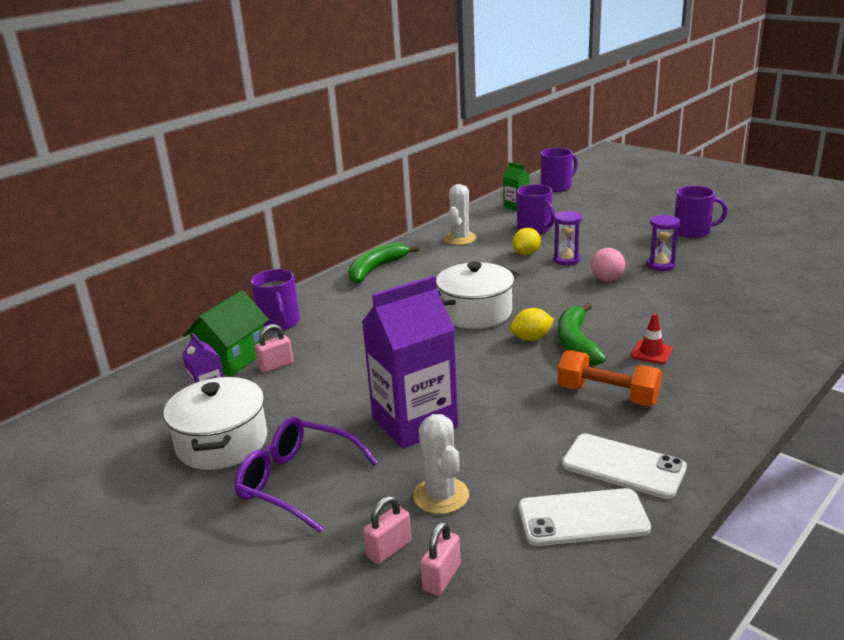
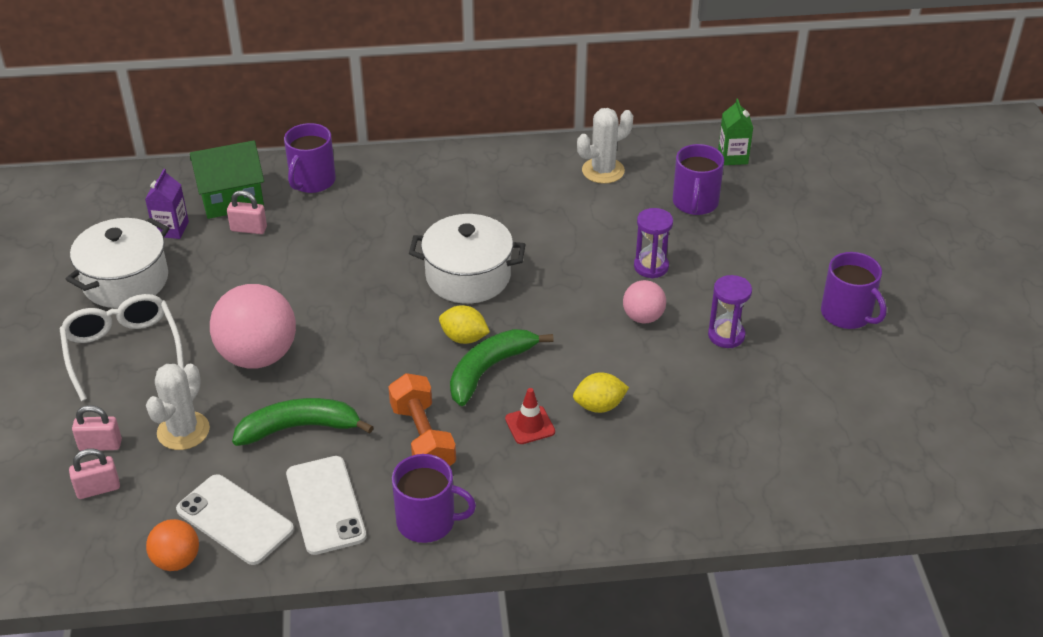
camera: 40 degrees right, 15 degrees up
(296, 482) = (123, 350): purple glasses -> white glasses
(376, 269) = (471, 164): green banana -> green banana (299, 428)
(414, 422) = (258, 356): purple carton -> pink ball
(526, 253) = (629, 232): yellow lemon -> yellow lemon (599, 406)
(556, 187) = (828, 152): purple mug -> purple mug (427, 521)
(593, 574) = (177, 560): none -> orange ball

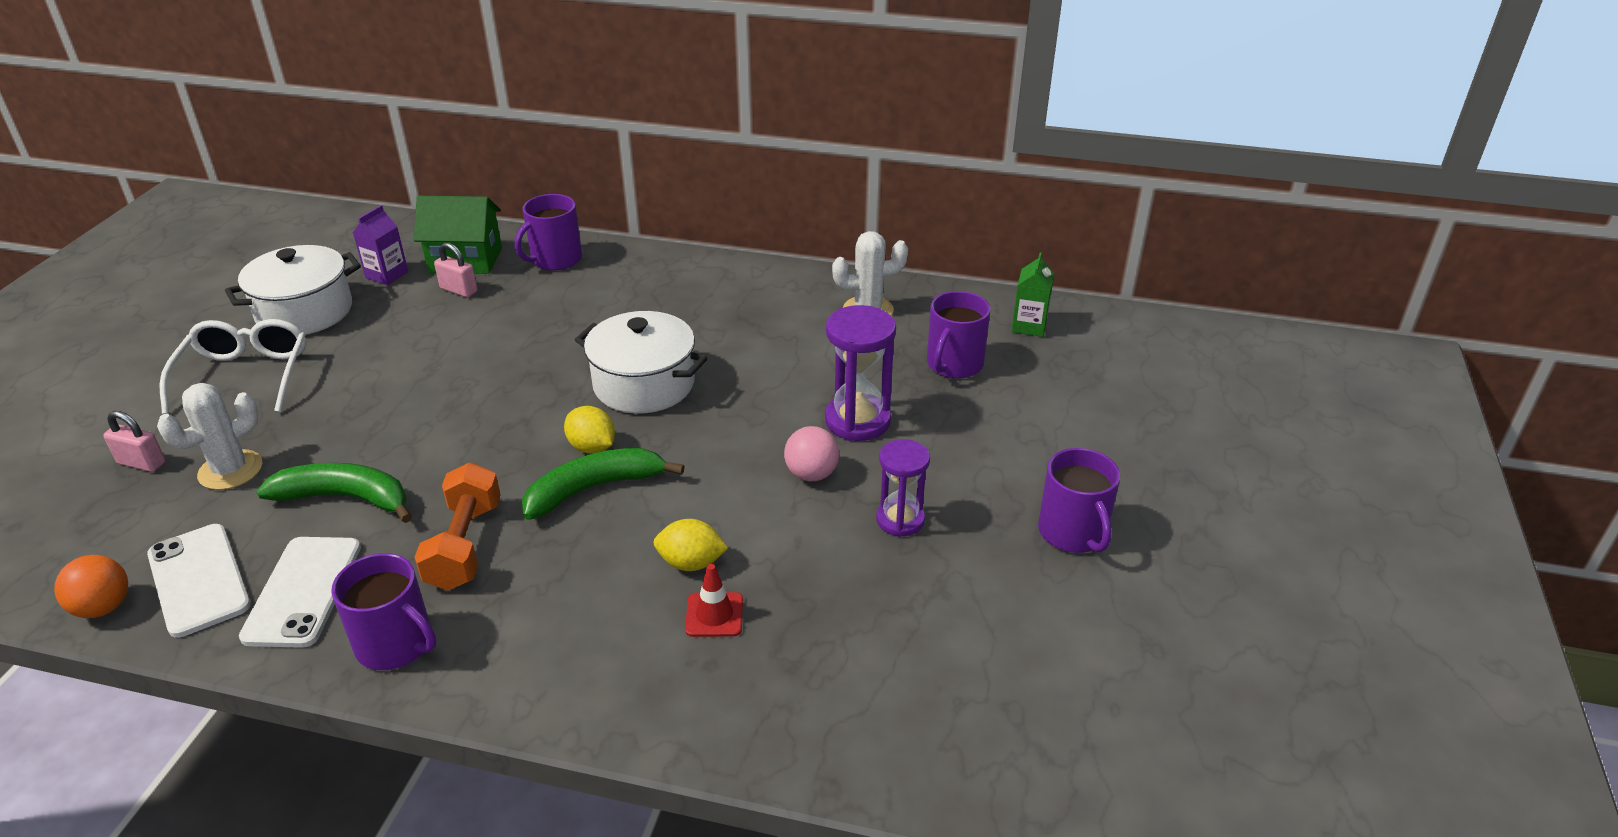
camera: 20 degrees right, 5 degrees down
(98, 489) = (99, 507): pink padlock -> none
(258, 356) = (366, 413): pink ball -> none
(530, 425) = (594, 563): red traffic cone -> red traffic cone (714, 615)
(651, 266) = (857, 421): purple hourglass -> purple hourglass, size x1.51

